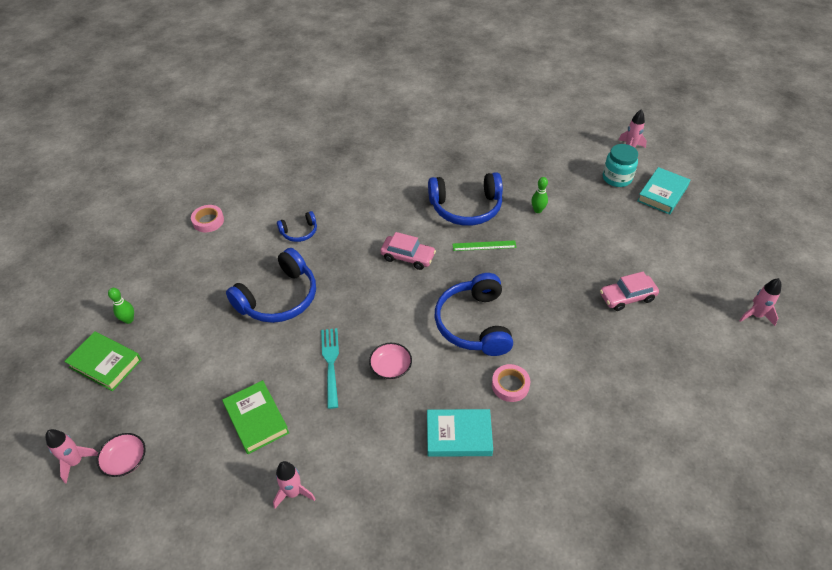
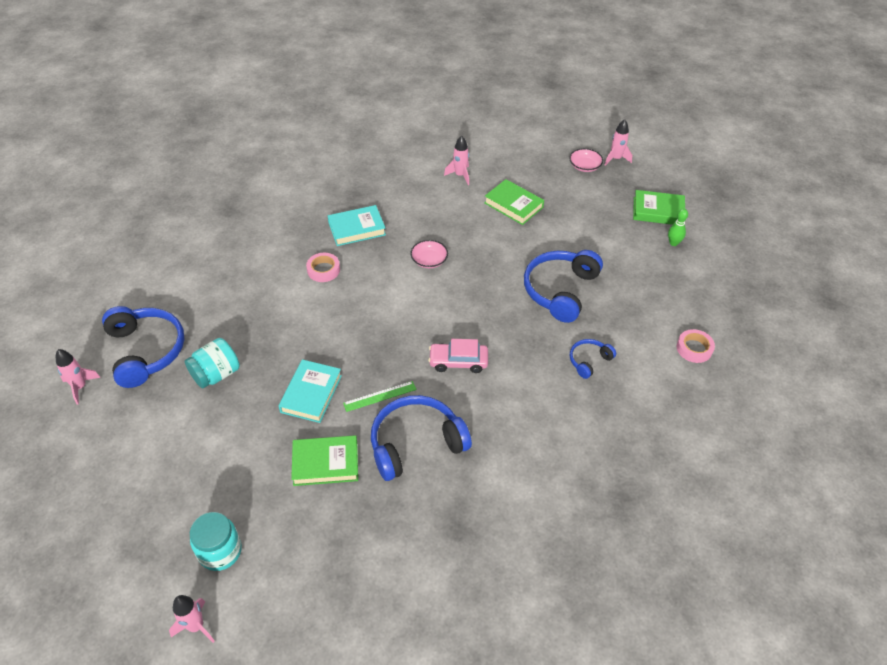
camera: 160 degrees right, 0 degrees up
(331, 364) = (480, 251): turquoise fork -> none
(474, 324) = (368, 311): blue headphones -> blue headphones (146, 351)
(538, 210) = (325, 463): green bowling pin -> green book
(627, 297) = (216, 374): pink car -> turquoise jar
(662, 194) = (156, 538): turquoise book -> turquoise book (311, 394)

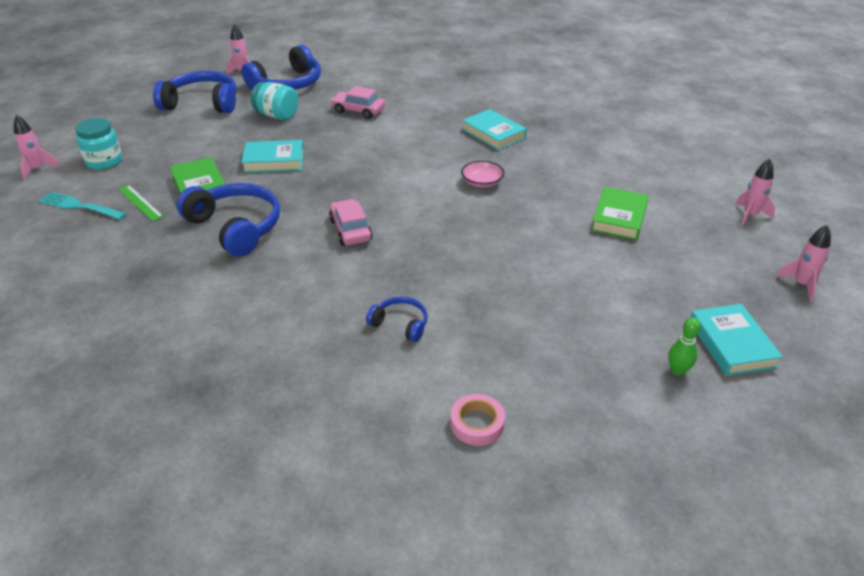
camera: 70 degrees right, 10 degrees down
(251, 307) = (358, 111): none -> pink car
(309, 579) = (80, 206): none -> turquoise fork
(323, 270) = (425, 131): pink tape -> none
(380, 396) = (285, 195): green ruler -> green ruler (140, 202)
(460, 175) = (632, 172): pink rocket -> pink rocket (750, 215)
(560, 290) = (502, 280): blue headphones -> blue headphones (202, 103)
(584, 166) = (752, 259): pink bowl -> none
(658, 211) = (731, 344): green book -> turquoise book

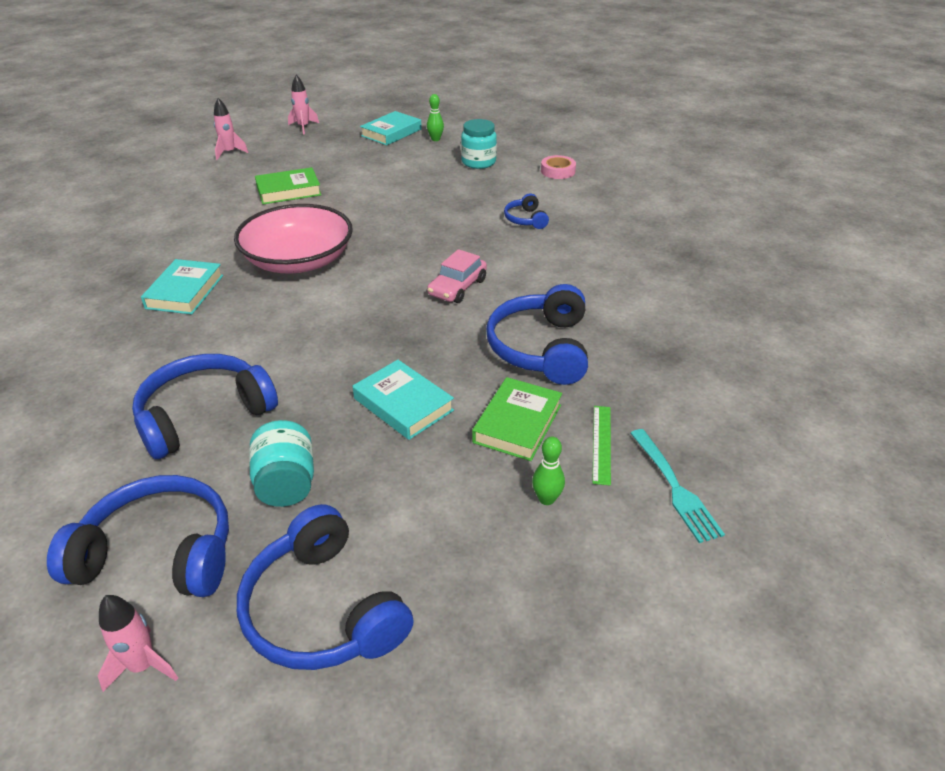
camera: 130 degrees left, 0 degrees up
(38, 169) = (695, 622): pink rocket -> none
(104, 161) = (588, 562): turquoise jar -> turquoise jar (478, 162)
(147, 169) = (546, 499): none -> green bowling pin
(358, 111) = (204, 415): pink car -> blue headphones
(482, 182) = (298, 260): pink bowl -> pink bowl, size x2.37

